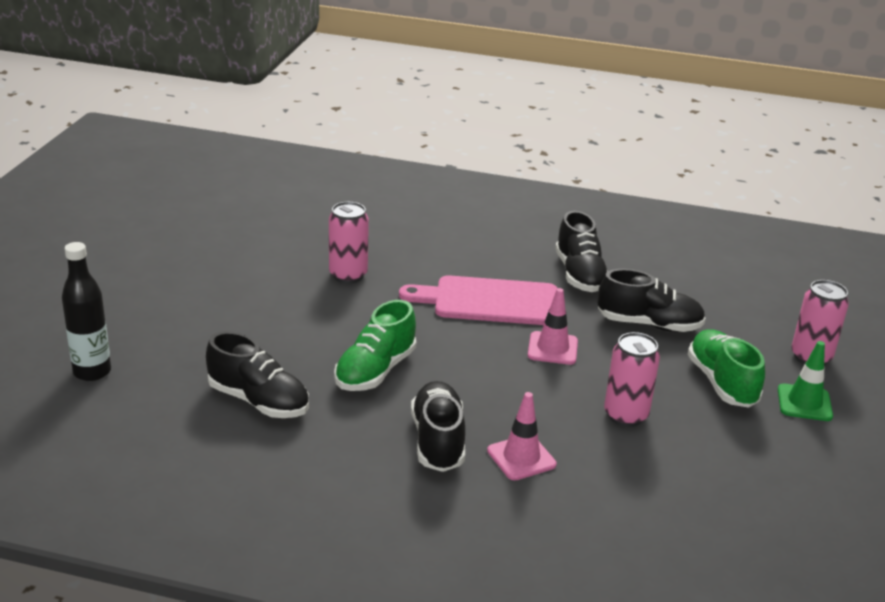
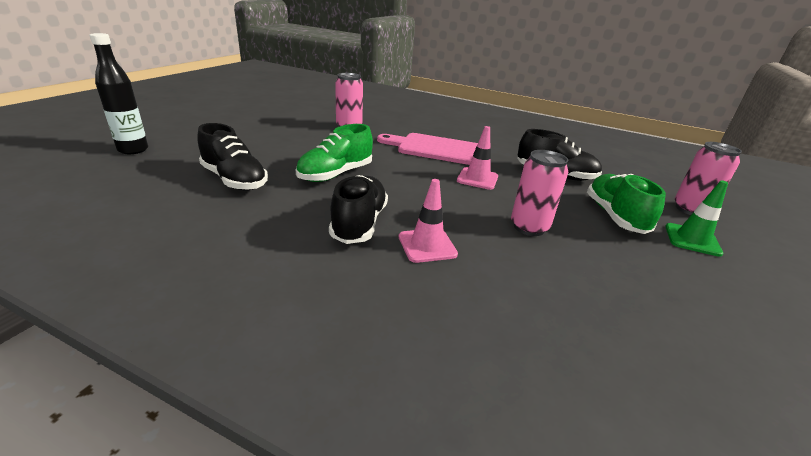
camera: 10 degrees right, 0 degrees up
(579, 275) = (507, 144): black shoe -> none

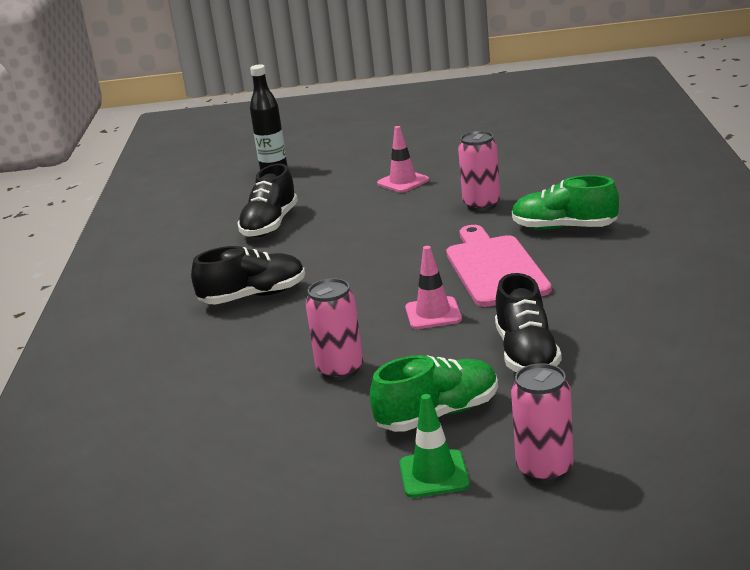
camera: 70 degrees right, 5 degrees down
(335, 174) = (338, 251): green shoe -> green shoe (564, 228)
(427, 245) = (247, 334): pink traffic cone -> pink traffic cone (403, 182)

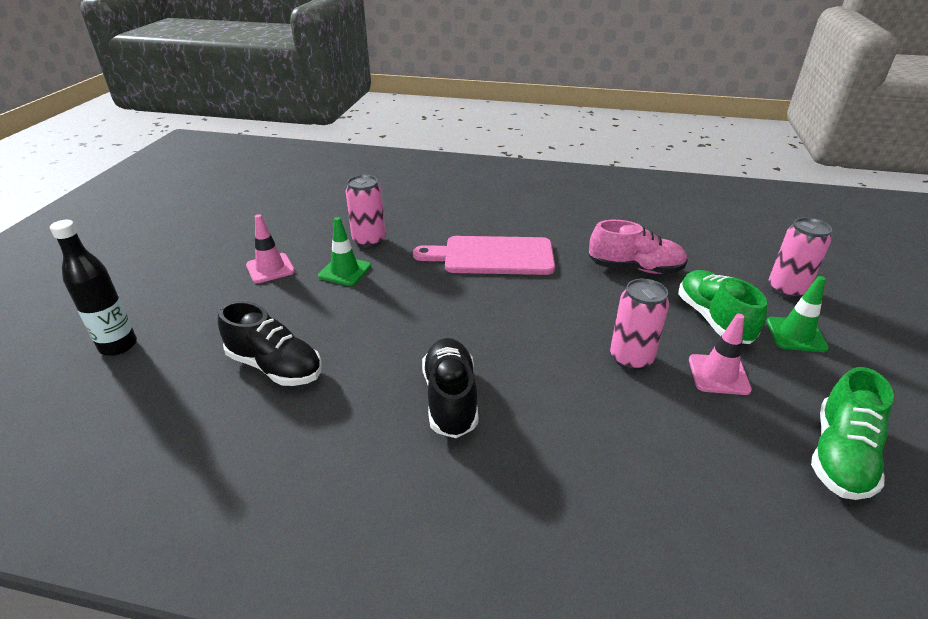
camera: 80 degrees left, 10 degrees up
(417, 210) = (345, 271): none -> green traffic cone
(433, 313) = (553, 296): pink traffic cone -> pink traffic cone (718, 375)
(526, 354) = (635, 268): black shoe -> pink shoe
(564, 228) = (447, 218): green shoe -> green shoe (840, 455)

